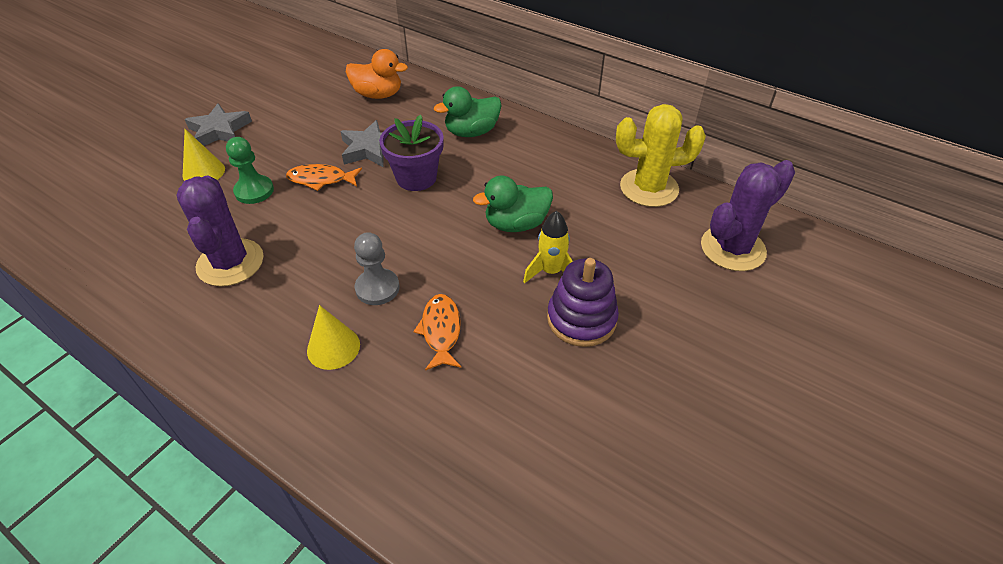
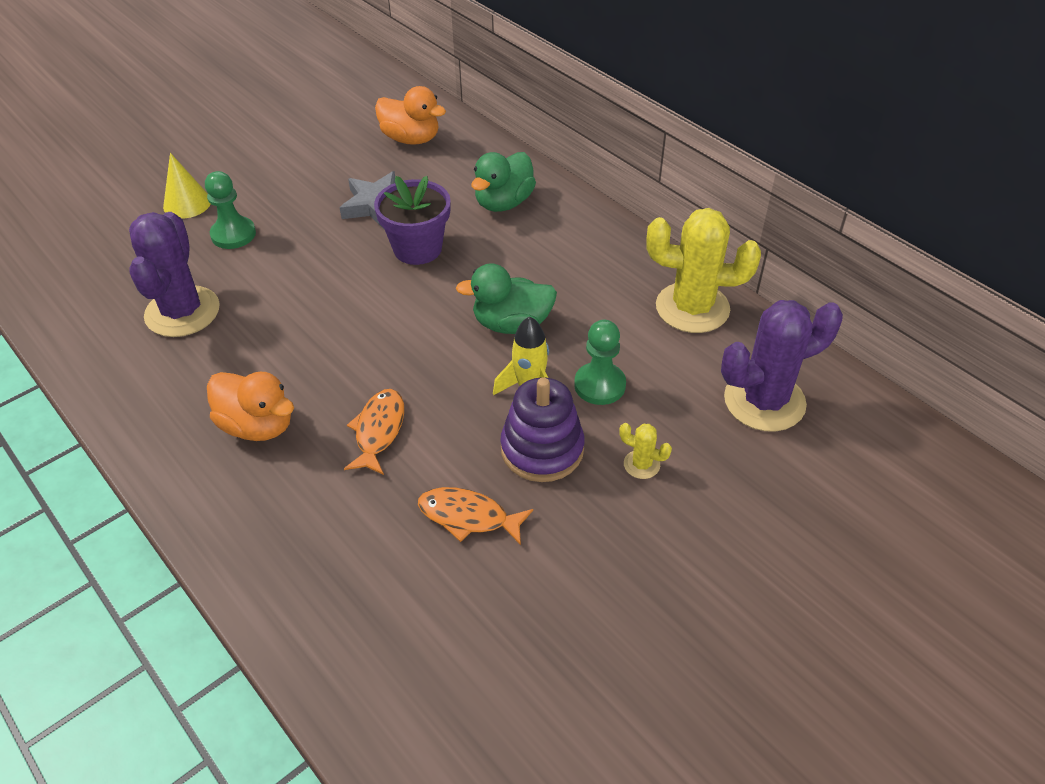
camera: 15 degrees right, 0 degrees up
(219, 131) = (219, 157): grey star -> none
(321, 179) = (310, 233): orange fish -> orange fish (468, 517)
(333, 347) = (258, 425): yellow cone -> orange duck
(377, 288) = (327, 369): grey pawn -> none
(471, 132) = (504, 203): green duck -> green duck turned 45 degrees counterclockwise
(605, 259) = (599, 385): none -> green pawn
(664, 315) = (641, 464): none -> yellow cactus

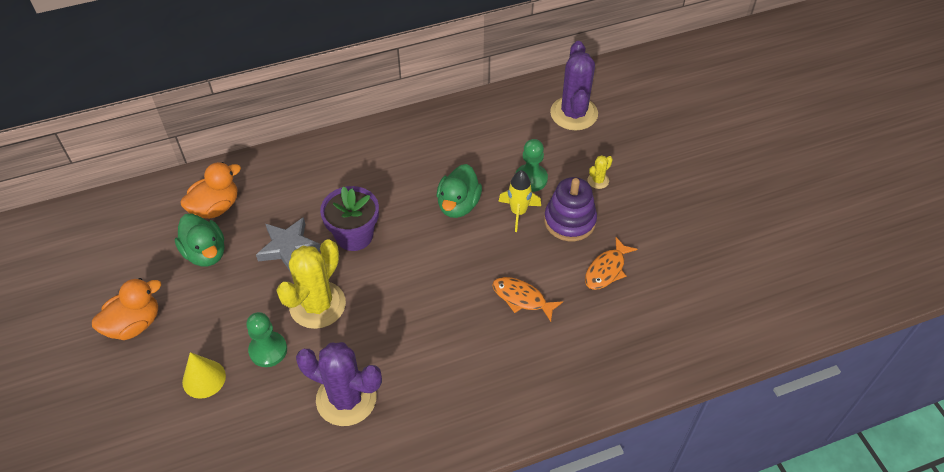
camera: 70 degrees left, 5 degrees up
(258, 425) = (489, 366): orange duck -> orange duck (134, 324)
(504, 203) = (331, 174): green duck -> green duck (205, 253)
(692, 308) = (487, 115): yellow cactus -> yellow cactus (317, 305)

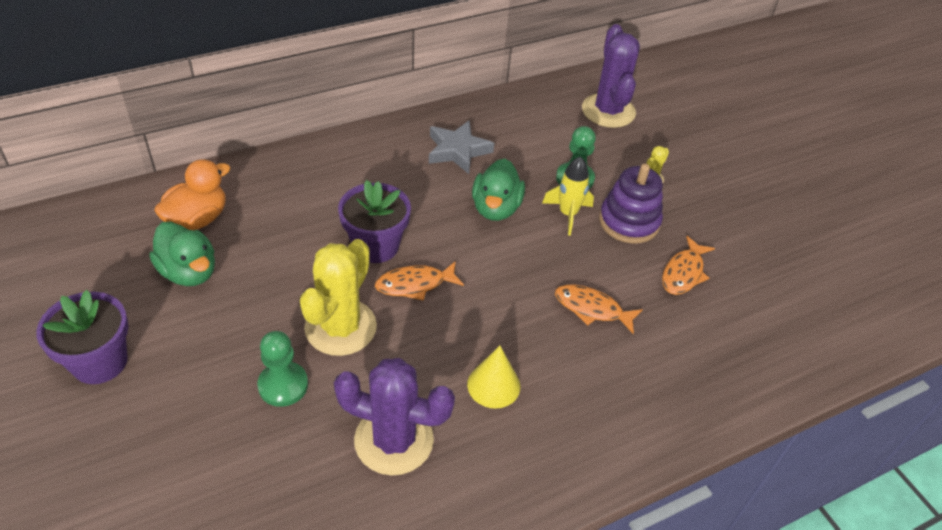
camera: 10 degrees left, 5 degrees down
(134, 324) = (99, 362): orange duck -> purple flower pot
(204, 379) = (200, 426): yellow cone -> yellow cone (493, 385)
(288, 247) = (295, 262): grey star -> grey star (458, 151)
(381, 271) = (415, 284): none -> orange fish

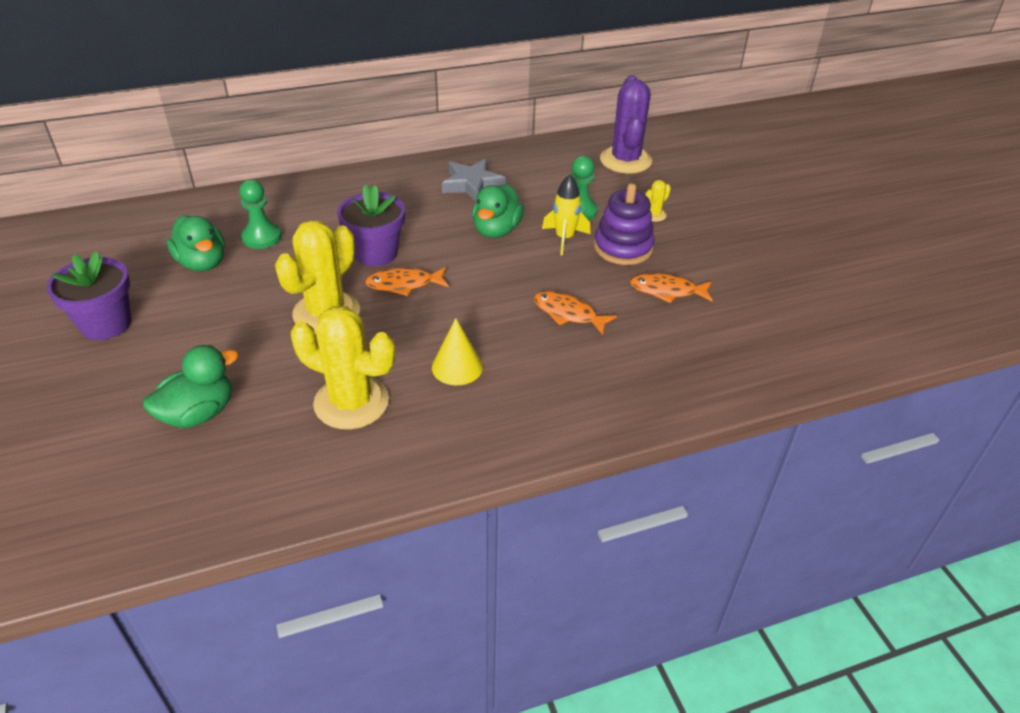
camera: 10 degrees right, 5 degrees down
(197, 219) = (221, 224): orange duck -> none
(232, 470) = (198, 413): none -> green duck
(283, 385) = (262, 353): green pawn -> green pawn (262, 237)
(394, 440) = (351, 402): purple cactus -> yellow cactus
(683, 273) = (667, 291): orange fish -> orange fish turned 60 degrees clockwise

